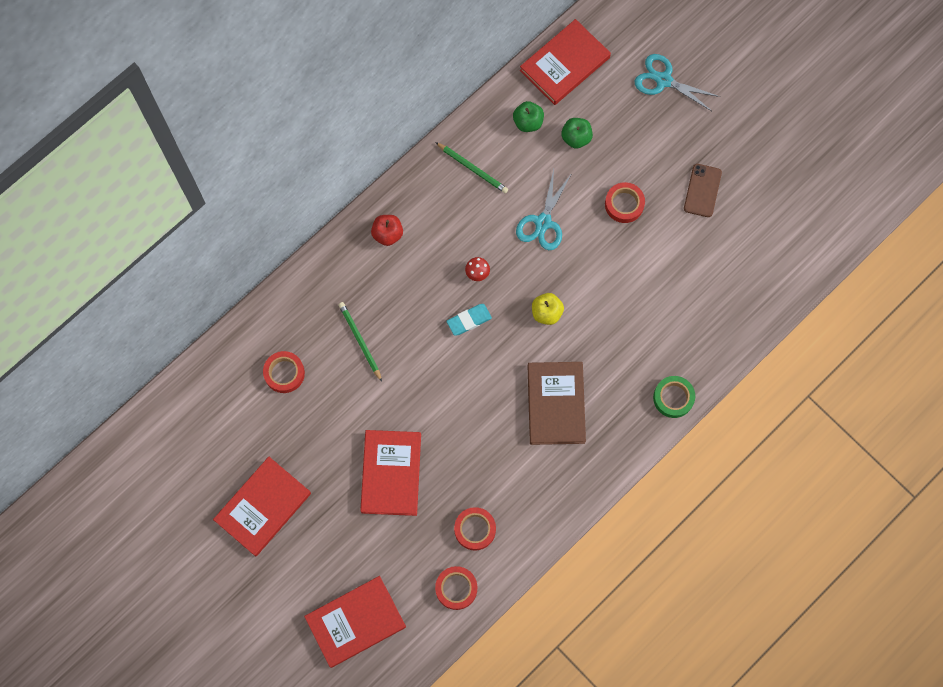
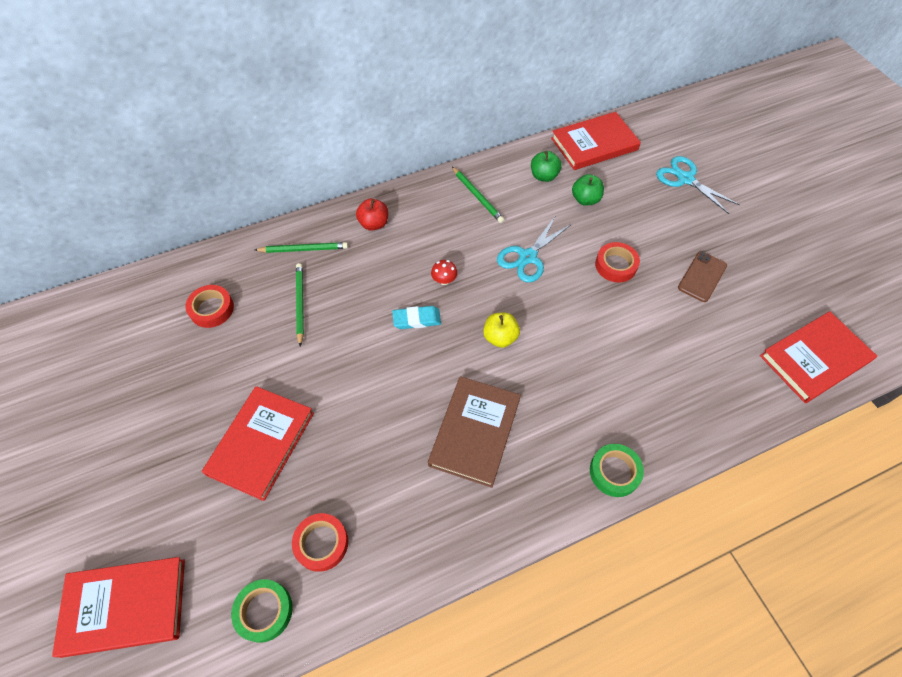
camera: 20 degrees right, 15 degrees down
(263, 507) = (110, 430): red book -> red book (814, 359)
(335, 284) = (303, 249): none -> green pencil
(456, 588) = (264, 611): red tape -> green tape

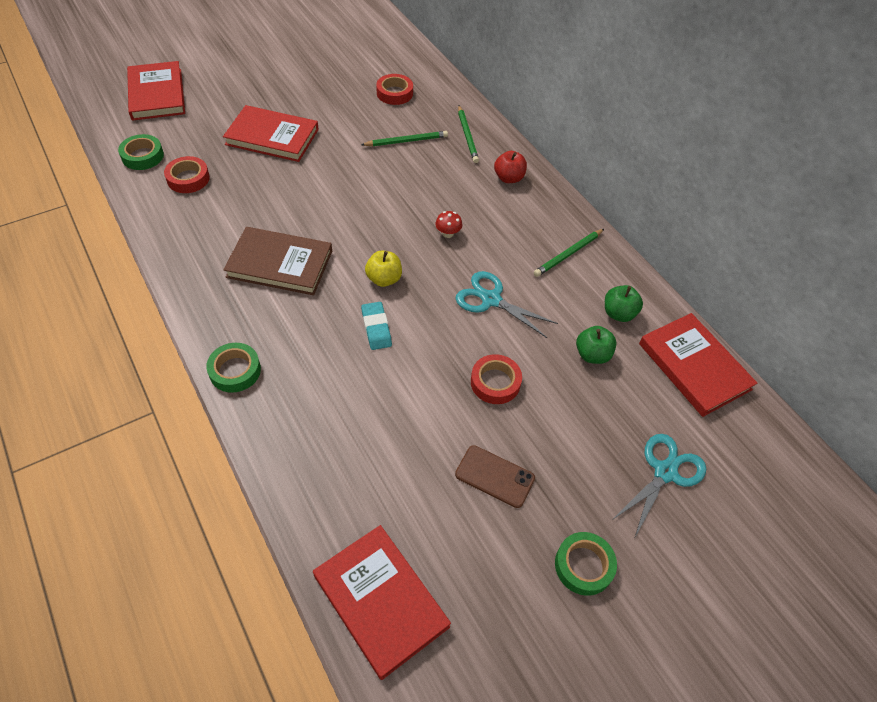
camera: 80 degrees right, 5 degrees down
(417, 319) = (398, 217): turquoise eraser -> turquoise eraser (376, 328)
(763, 235) = (583, 566): none -> green tape

